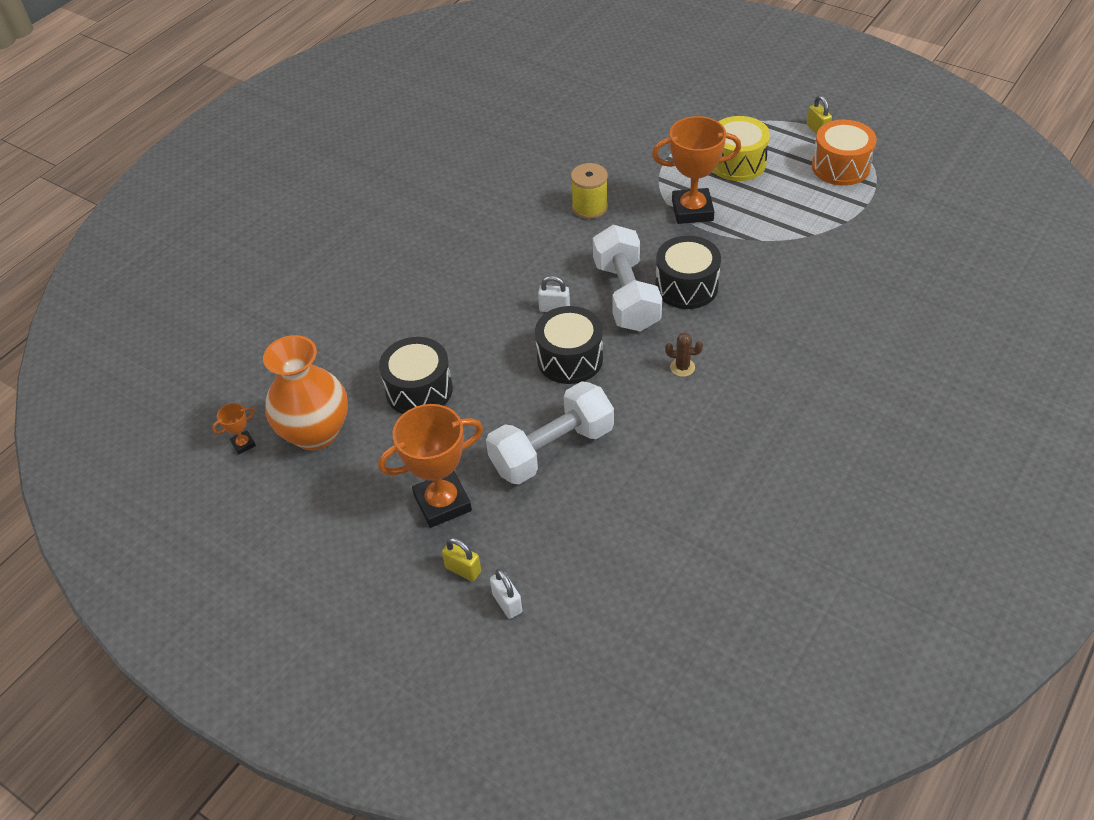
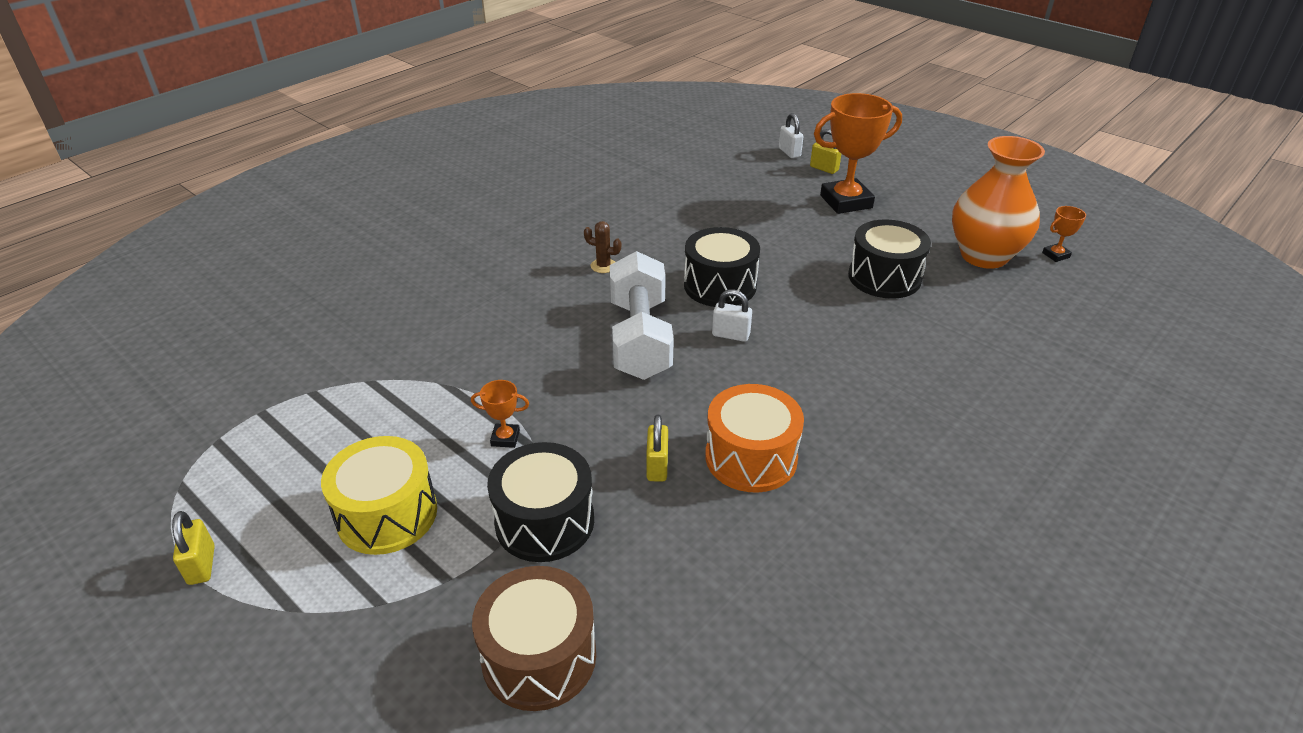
camera: 175 degrees left, 10 degrees down
(552, 449) = (747, 223): white dumbbell -> none
(589, 207) = (657, 466): yellow spool -> yellow padlock
(625, 121) = (539, 656): none -> brown drum
(686, 286) = (563, 339): black drum -> black drum (545, 521)
(692, 210) = (505, 438): orange trophy -> orange trophy, size x0.44
(840, 167) = (235, 480): orange drum -> orange drum (751, 457)

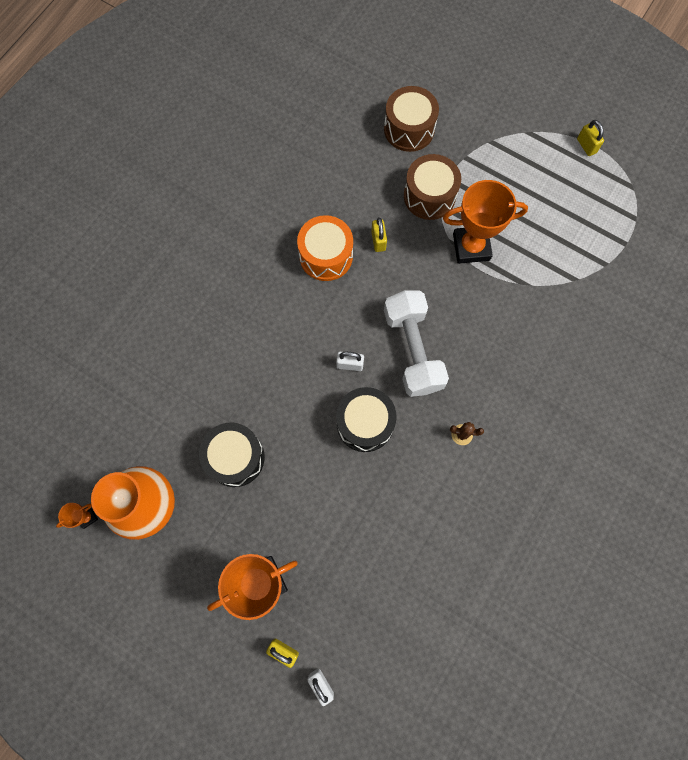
camera: 170 degrees right, 35 degrees up
(387, 514) = (512, 187): yellow drum -> none
(505, 438) = (471, 247): orange trophy -> orange trophy, size x2.27
(545, 521) = (429, 196): black drum -> brown drum

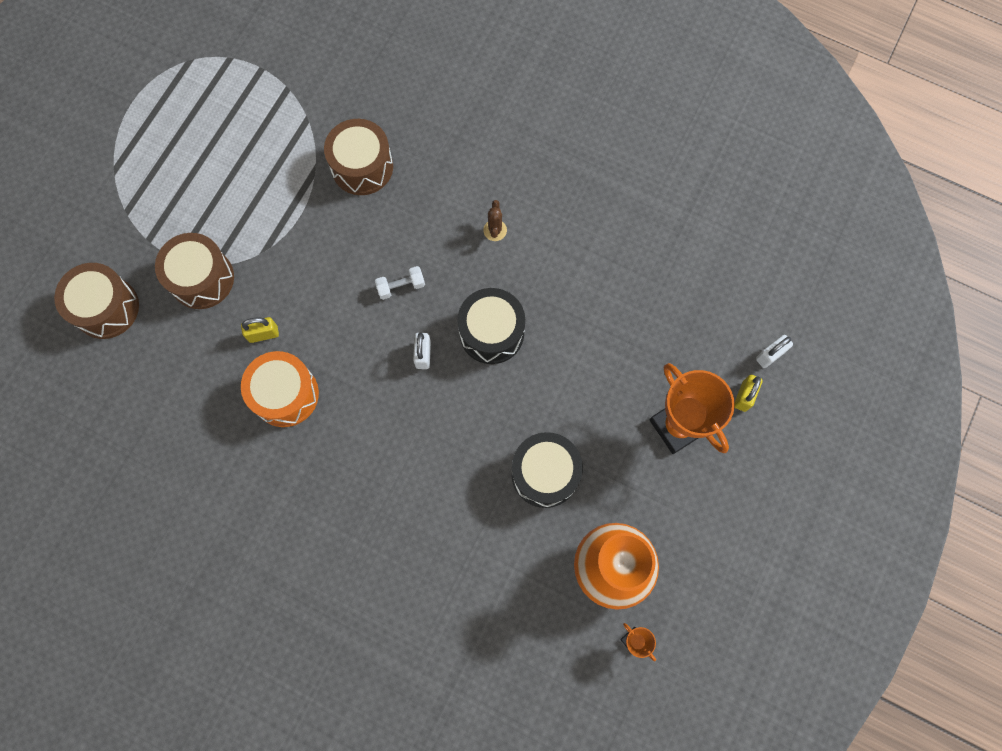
camera: 95 degrees left, 0 degrees up
(413, 350) = (401, 286): white dumbbell -> white dumbbell, size x0.42
(471, 247) = (269, 229): orange trophy -> none
(528, 323) = (362, 167): none -> brown drum
(586, 146) = (134, 107): yellow padlock -> none

